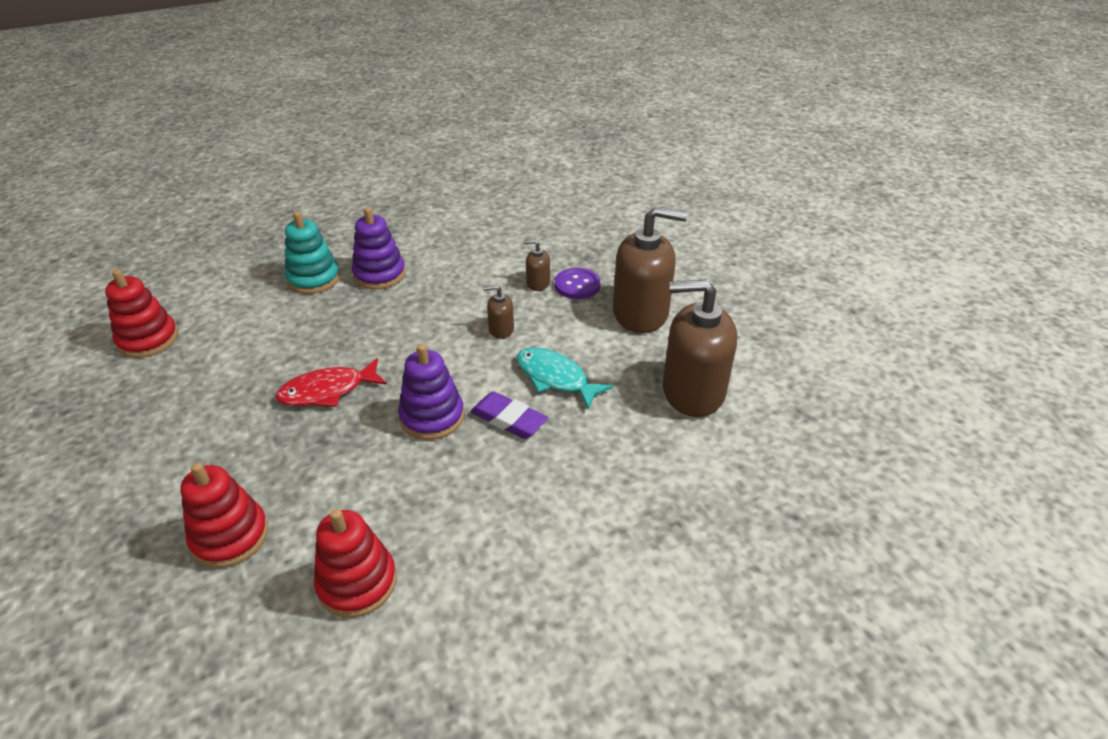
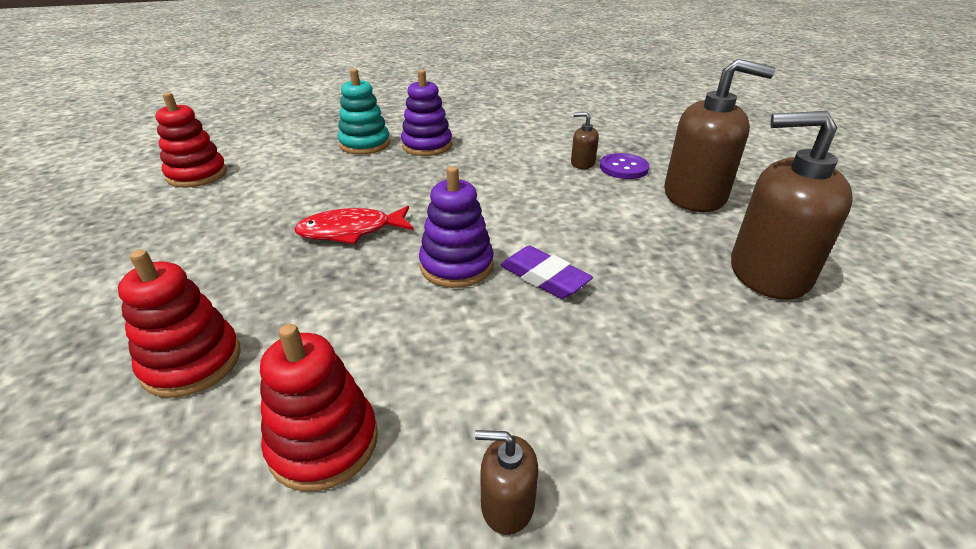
camera: 10 degrees right, 5 degrees down
(501, 329) = (542, 196): brown soap dispenser -> brown soap dispenser (507, 504)
(555, 378) = (600, 243): turquoise fish -> none

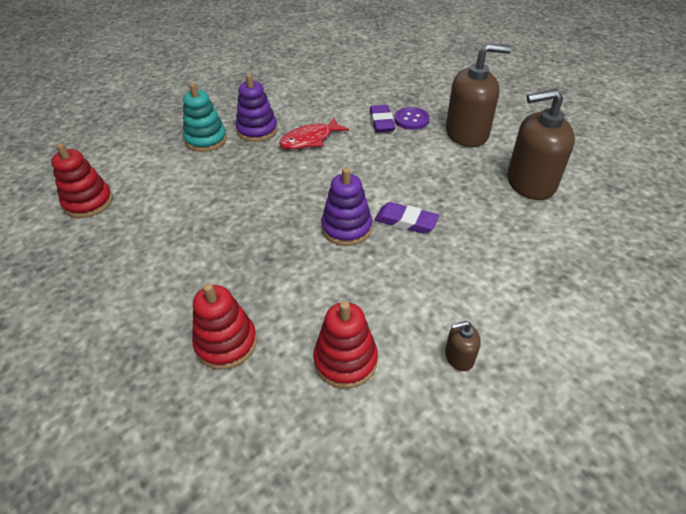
camera: 20 degrees left, 10 degrees up
(351, 231) = (255, 221): red fish -> red fish (310, 140)
(582, 163) = (381, 122): brown soap dispenser -> purple eraser

